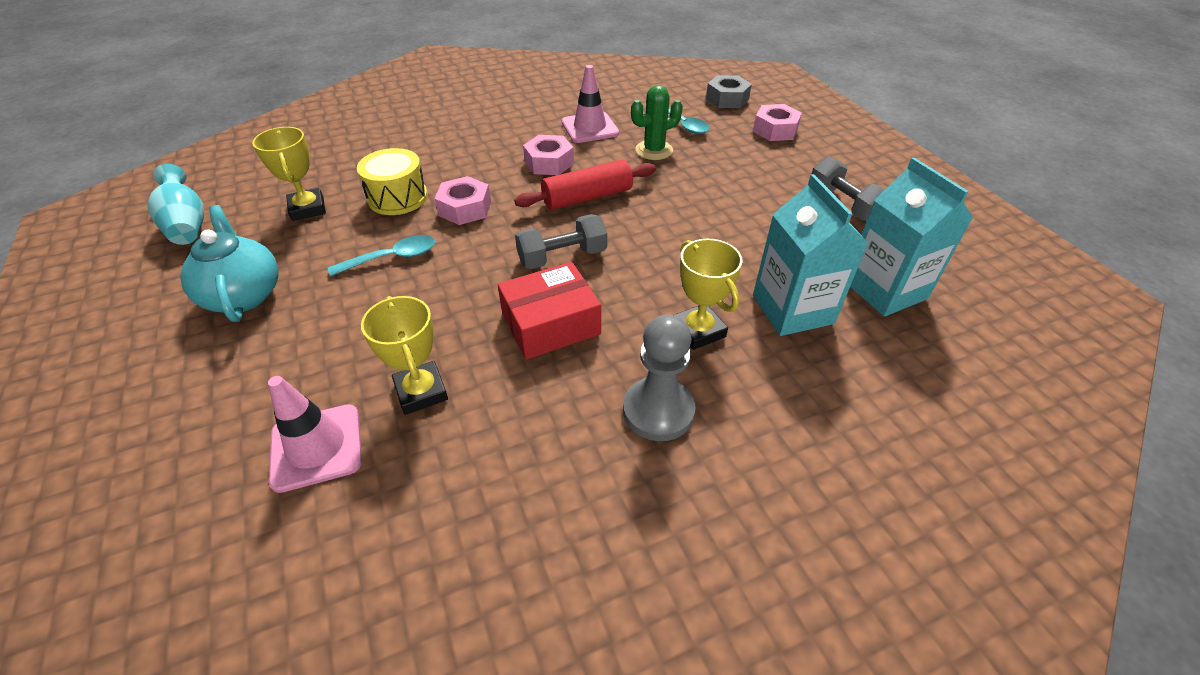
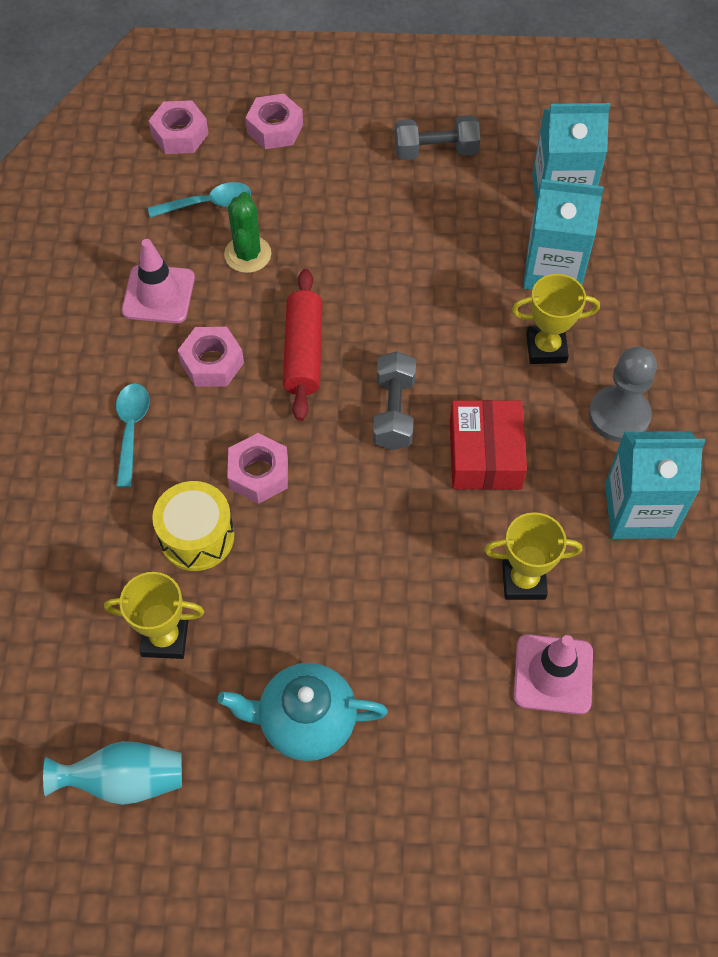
camera: 65 degrees left, 15 degrees up
(392, 258) = (314, 565): turquoise spoon -> turquoise spoon (131, 429)
(546, 464) = (638, 510): none -> turquoise carton
(727, 99) = (180, 134): grey nut -> pink nut

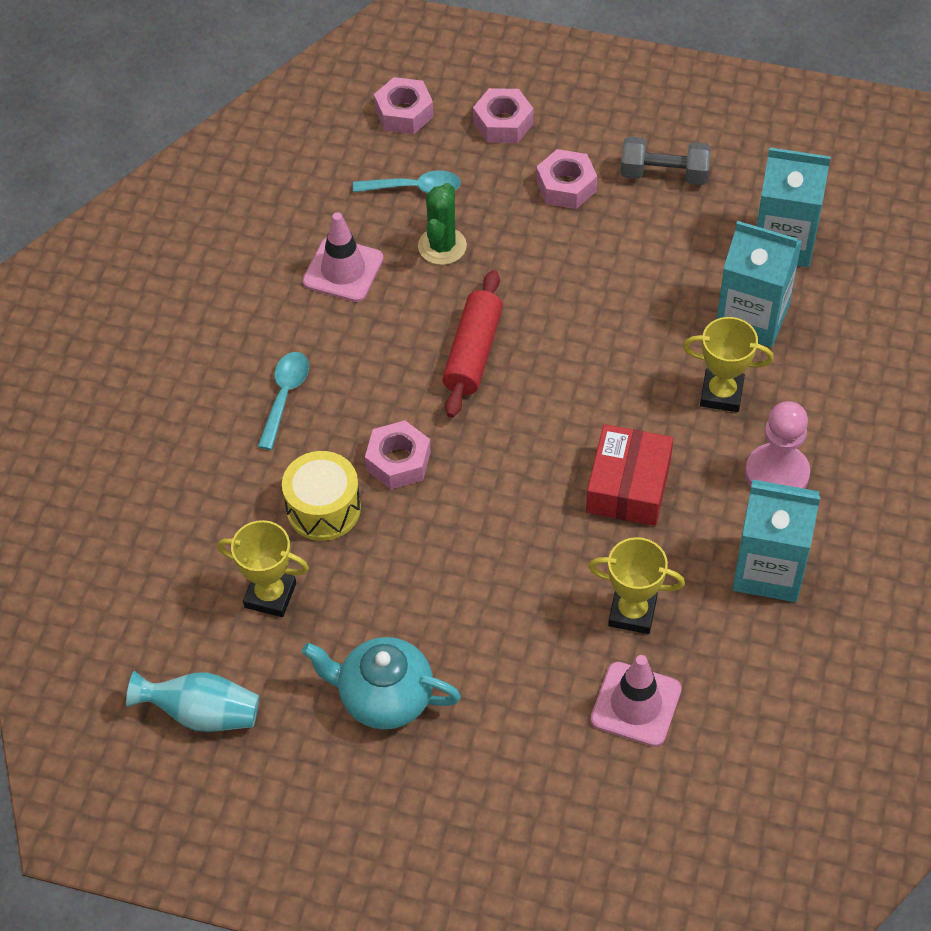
camera: 15 degrees right, 5 degrees down
(212, 363) = (379, 346): pink nut -> pink nut (566, 186)
(394, 412) = (548, 427): grey dumbbell -> none
(619, 416) = (777, 474): grey pawn -> pink pawn

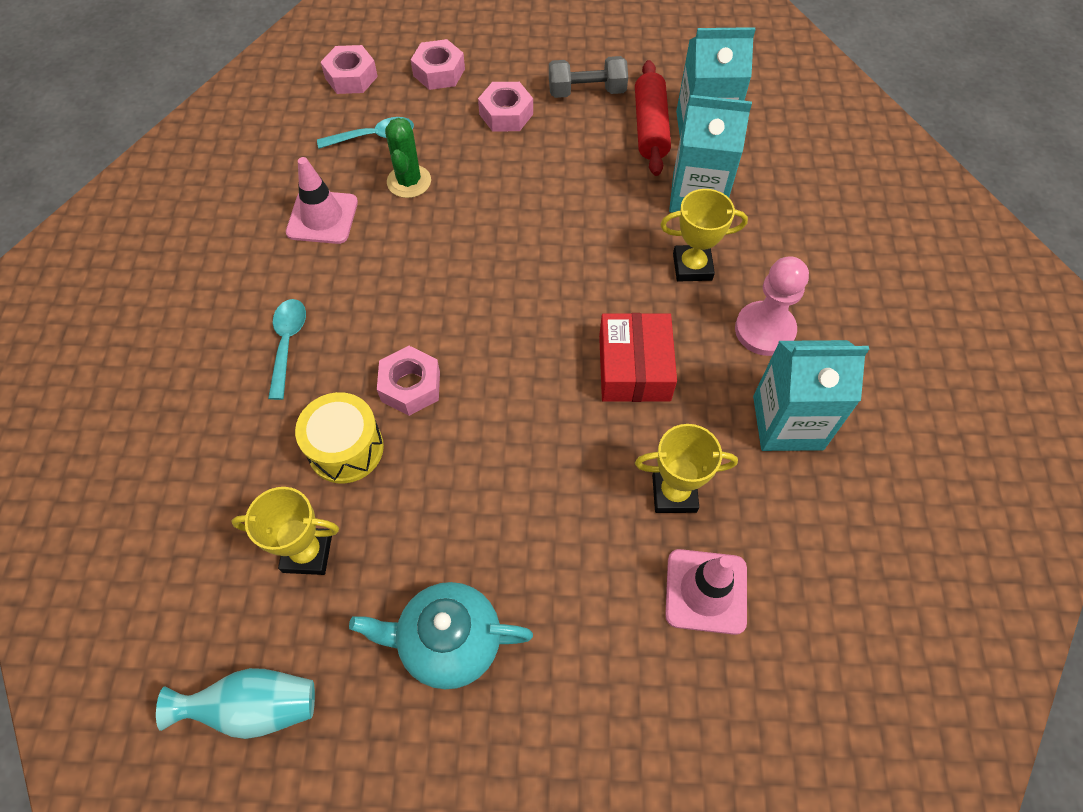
camera: 15 degrees left, 5 degrees up
(473, 353) = (459, 270): red rolling pin -> red rolling pin (650, 127)

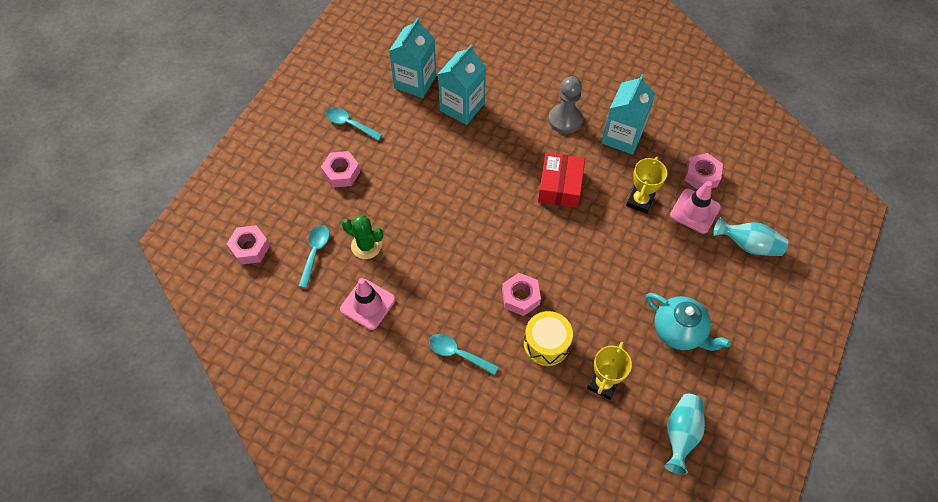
camera: 65 degrees left, 0 degrees up
(439, 72) = (280, 195): pink nut -> pink nut (701, 175)
(448, 642) = (679, 331): turquoise teapot -> turquoise teapot turned 75 degrees counterclockwise
(587, 91) = (349, 124): grey dumbbell -> turquoise spoon
(634, 368) = (560, 186): red box -> red box turned 75 degrees clockwise
(650, 127) = (398, 105): red rolling pin -> none
(685, 713) = (748, 245): none -> turquoise vase
(692, 266) = (509, 131): yellow trophy -> none
(764, 330) = (565, 120): pink pawn -> grey pawn

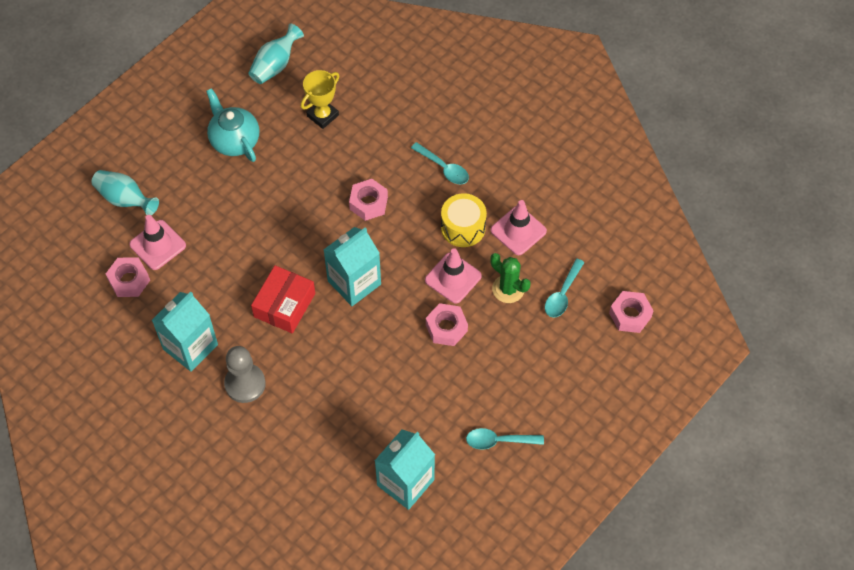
camera: 165 degrees left, 0 degrees up
(341, 173) = (519, 379): pink nut -> pink nut (446, 328)
(349, 124) = (498, 441): turquoise spoon -> turquoise spoon turned 135 degrees clockwise
(419, 244) = (453, 278): none -> pink traffic cone
(462, 107) = (359, 431): turquoise carton -> turquoise carton (354, 282)
(546, 344) = (360, 158): yellow drum -> yellow drum (463, 227)
(640, 201) = (208, 269): yellow trophy -> none

